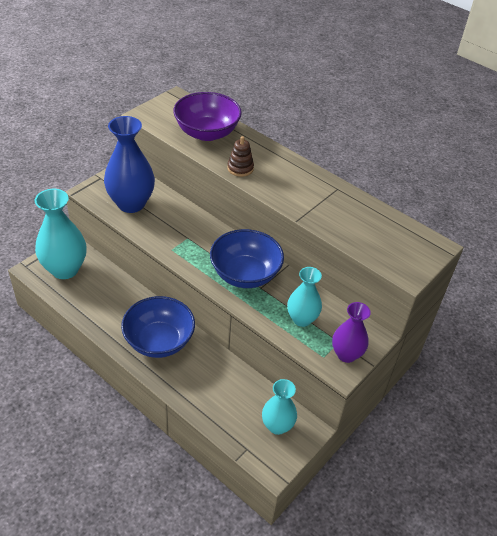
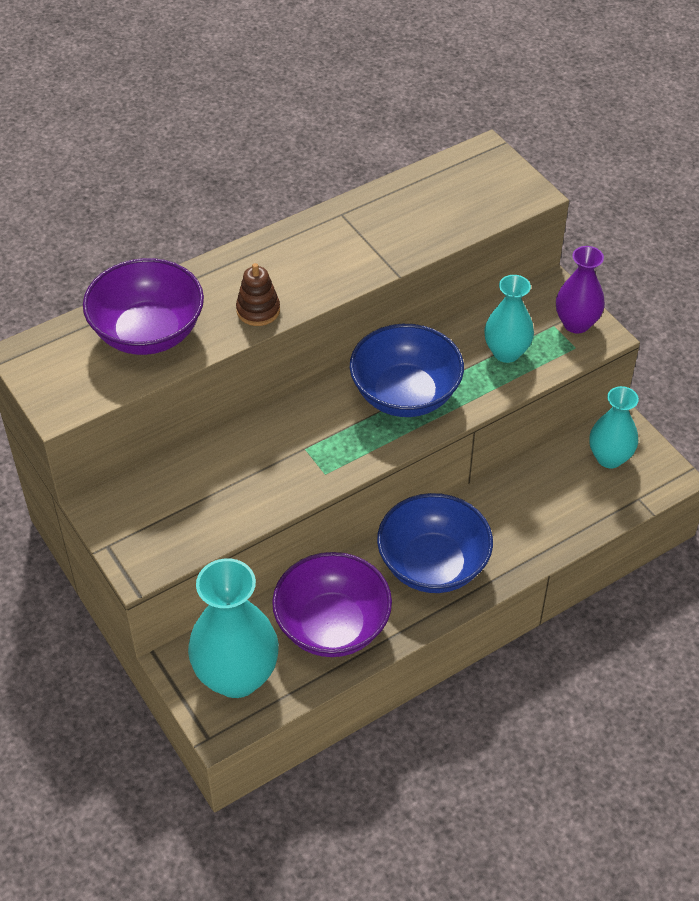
camera: 70 degrees left, 5 degrees up
(105, 302) = (332, 626): none -> purple bowl
(131, 203) = (195, 510): blue vase -> none

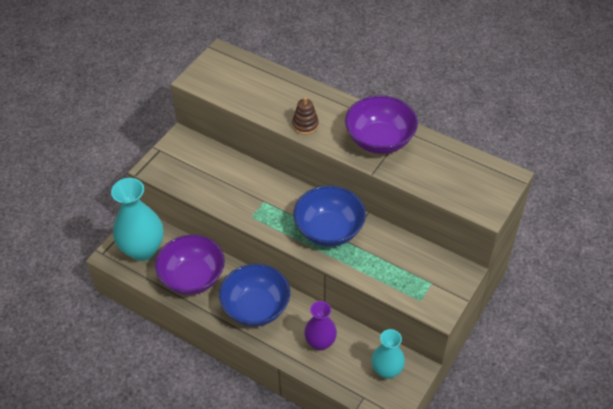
camera: 65 degrees right, 0 degrees up
(148, 333) = (262, 90): purple bowl -> purple bowl (379, 140)
(506, 352) = (392, 266): turquoise vase -> none
(576, 323) = (441, 294): purple vase -> purple vase (320, 342)

